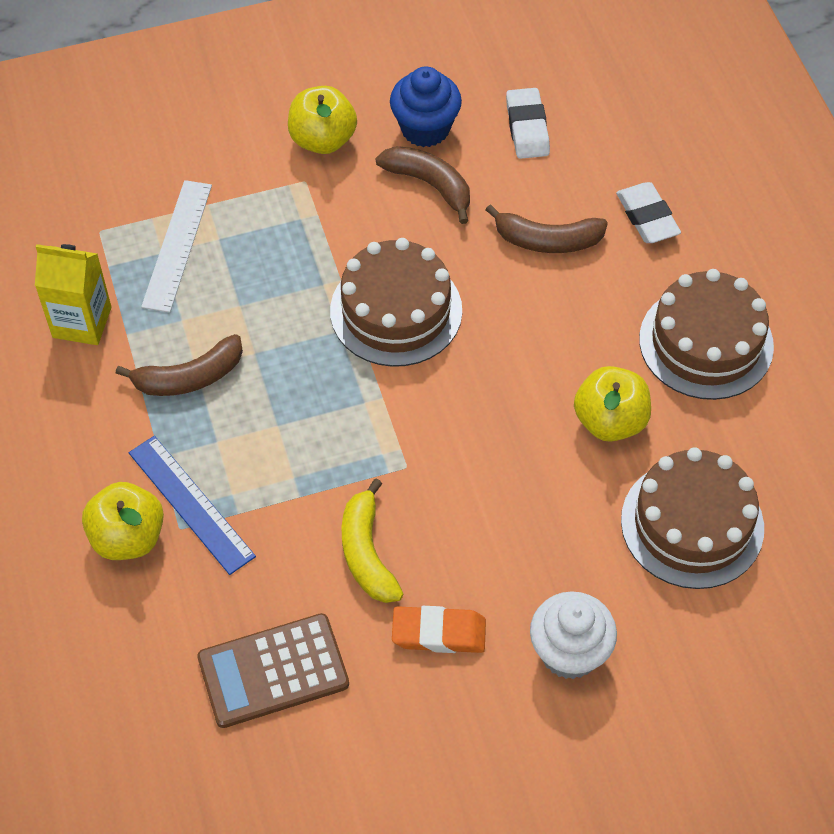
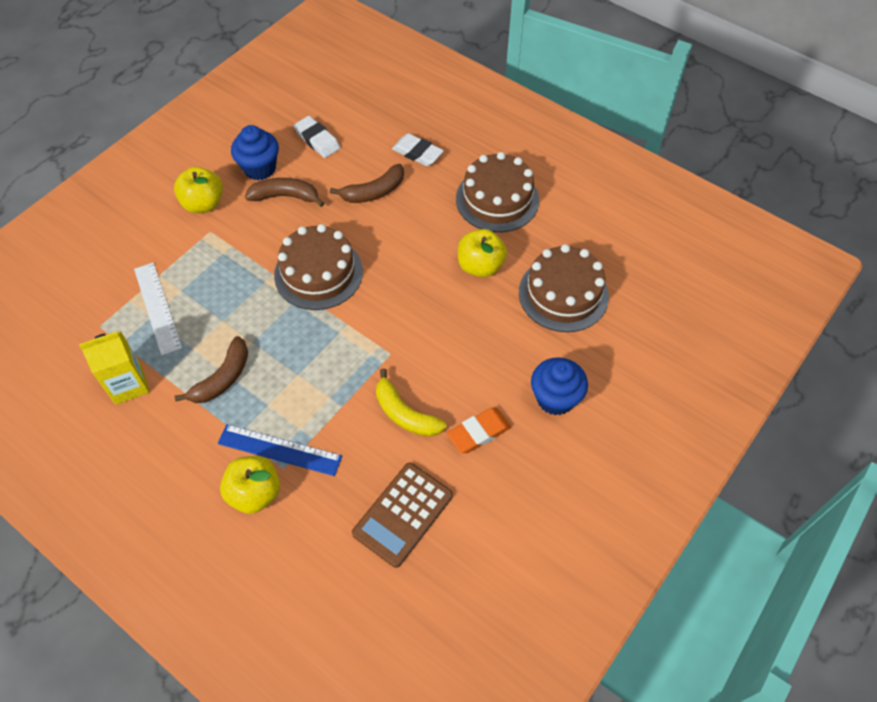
camera: 35 degrees left, 0 degrees up
(569, 652) = (555, 398): white cupcake -> blue cupcake

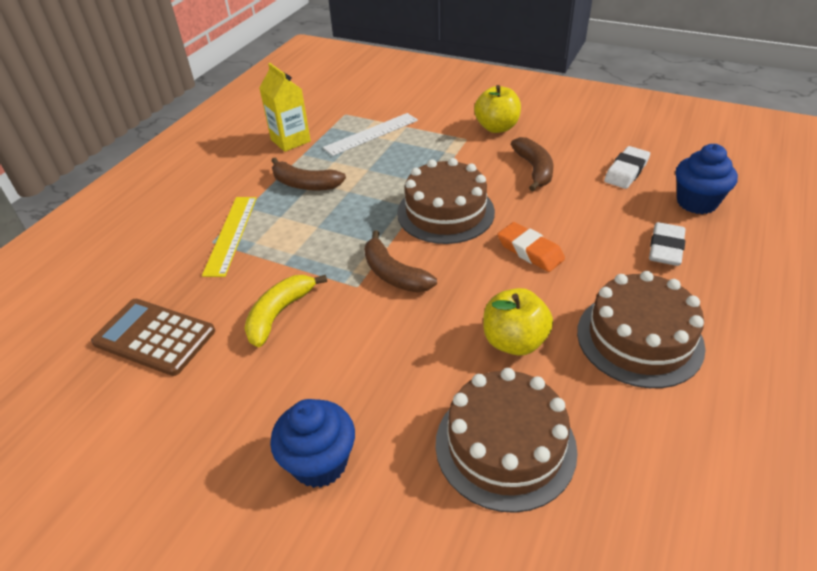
camera: 80 degrees right, 15 degrees down
(255, 493) = (185, 230): yellow apple -> none
(260, 168) = (560, 146): blue cupcake -> blue cupcake (696, 202)
(279, 450) = (231, 234): blue ruler -> yellow ruler
(374, 192) = (579, 226): brown banana -> brown banana (393, 274)
(479, 433) = (259, 385): orange eraser -> orange eraser (530, 251)

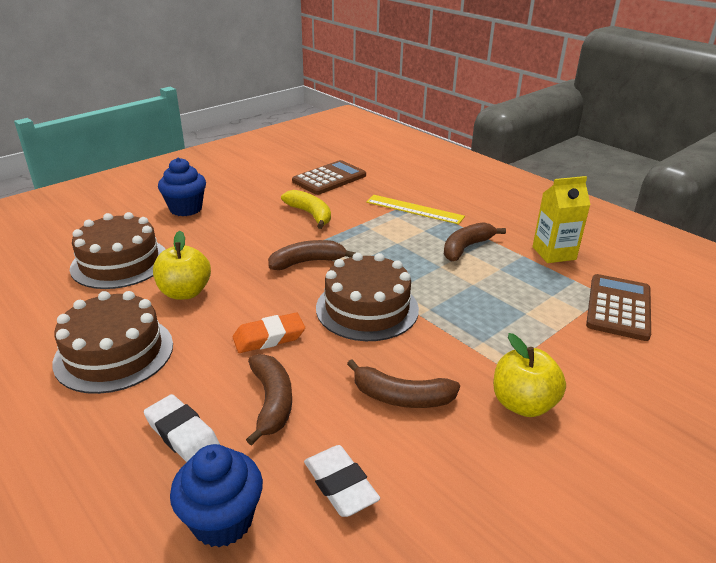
camera: 110 degrees right, 10 degrees down
(359, 108) = (618, 307): none -> brown calculator
(371, 134) = (548, 301): white ruler -> none
(595, 220) = (272, 402): none -> brown banana

